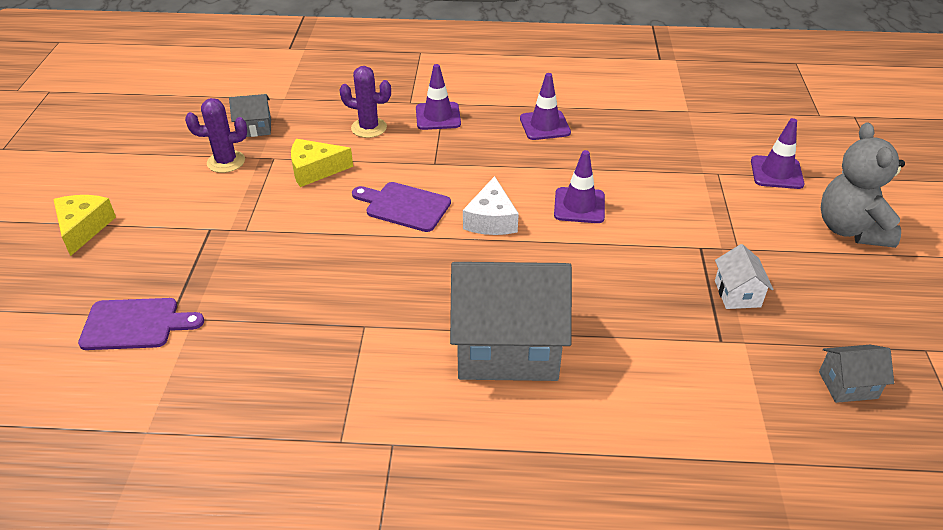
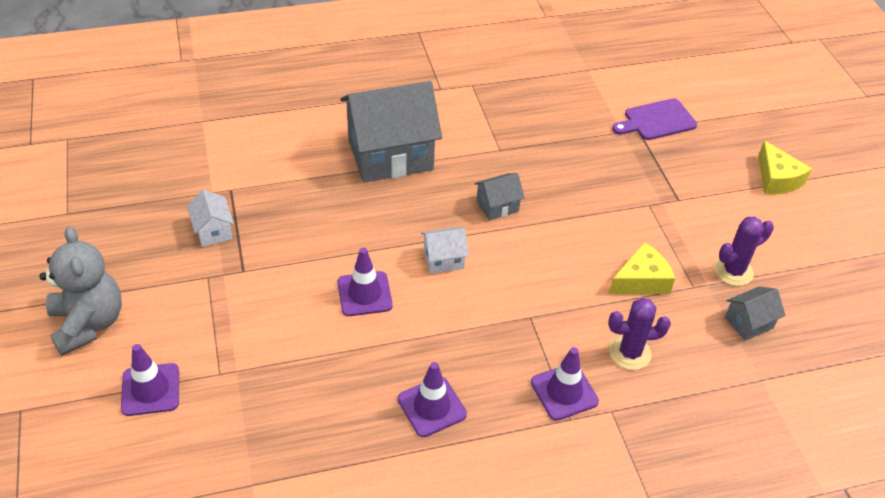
camera: 160 degrees right, 5 degrees up
(404, 206) = (530, 257): purple cutting board -> none
(491, 220) = (443, 259): white cheese -> white house
(848, 385) = (139, 175): grey house -> grey house (497, 206)

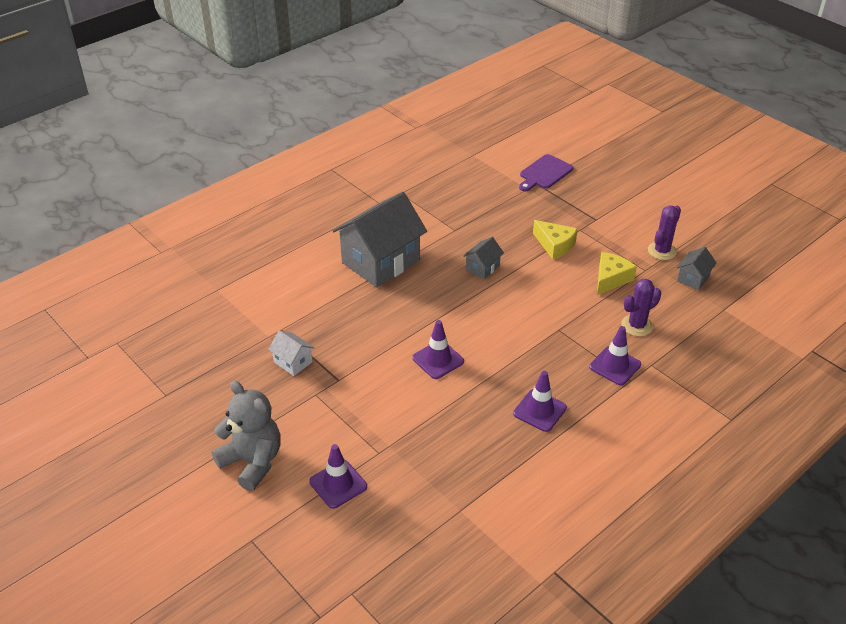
camera: 25 degrees left, 5 degrees down
(443, 259) = (474, 316): white house -> none
(777, 179) = (646, 184): yellow cheese -> yellow cheese (555, 245)

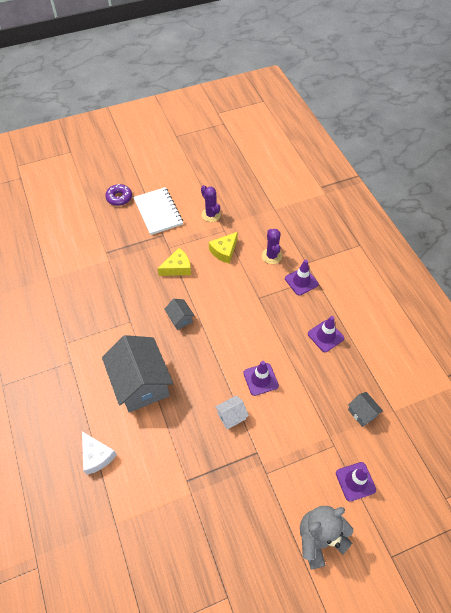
camera: 70 degrees left, 15 degrees up
(283, 255) = (97, 456): none -> white cheese
(293, 362) = (227, 481): white house -> white house (231, 416)
(544, 173) = (97, 243): purple cutting board -> none
(610, 279) = (224, 251): yellow cheese -> yellow cheese turned 105 degrees counterclockwise
(624, 168) = (119, 198): none -> purple donut
(628, 205) = (158, 212): none -> white notebook
(693, 278) = (242, 211): grey house -> grey house (362, 413)

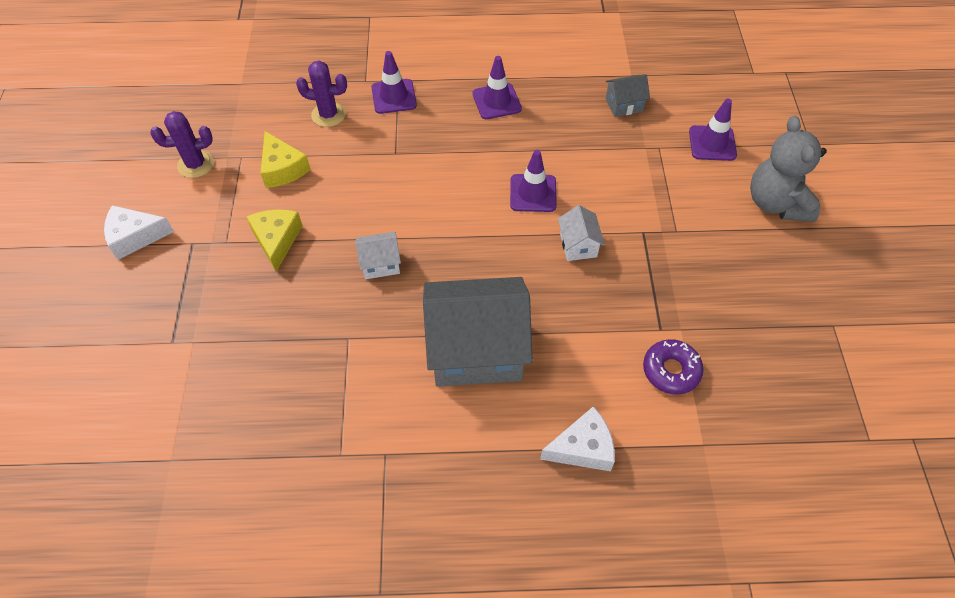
camera: 70 degrees left, 0 degrees up
(119, 198) = (54, 290): purple donut -> purple donut (671, 370)
(158, 212) = (135, 237): white notebook -> white cheese
(180, 319) = (380, 264): grey house -> white house

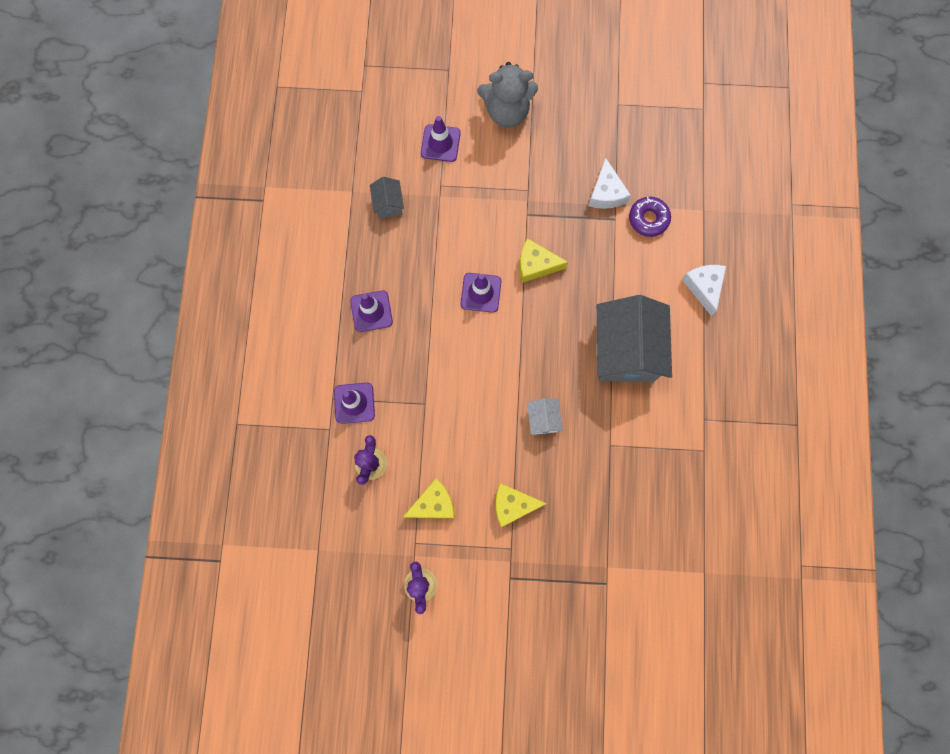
camera: 85 degrees left, 20 degrees up
(135, 237) = (499, 630): white cheese -> white cheese (606, 193)
(578, 245) = (536, 265): white house -> yellow cheese

